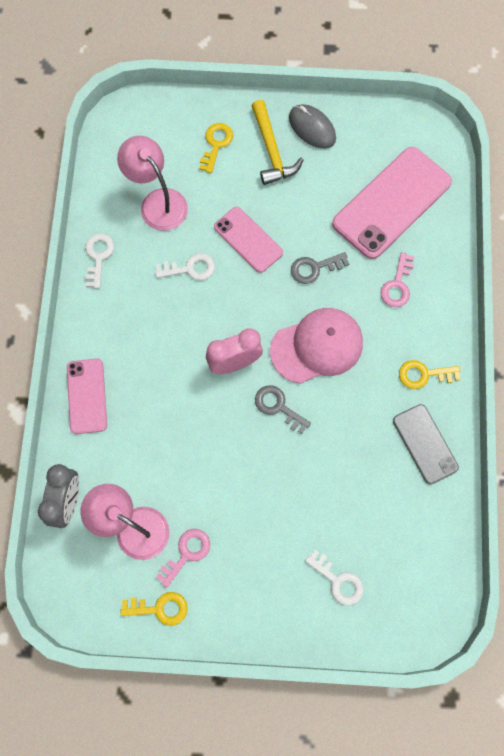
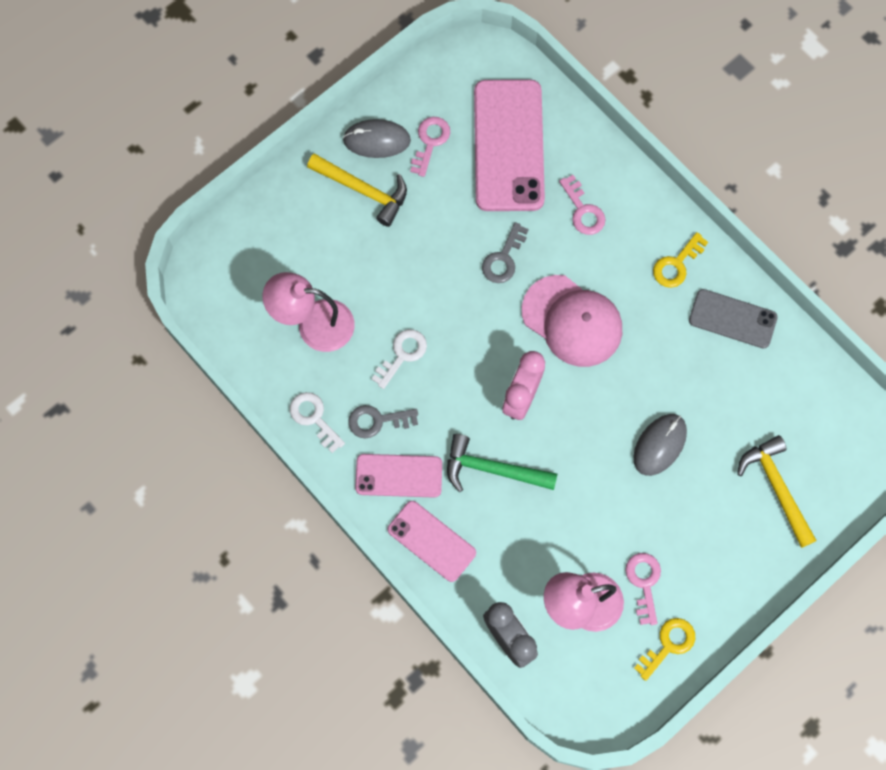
camera: 45 degrees left, 0 degrees up
(169, 389) = (492, 469): none -> green hammer
(216, 144) = (310, 228): yellow key -> none
(248, 240) = (424, 285): pink phone -> pink phone (398, 475)
(278, 407) = (593, 399): grey key -> grey key (377, 421)
(290, 477) = (659, 445): none -> grey mouse
(317, 346) = (572, 321): pink cap -> pink cap turned 105 degrees clockwise
(338, 581) = (776, 488): white key -> yellow hammer
(344, 157) = (430, 142): none -> pink key

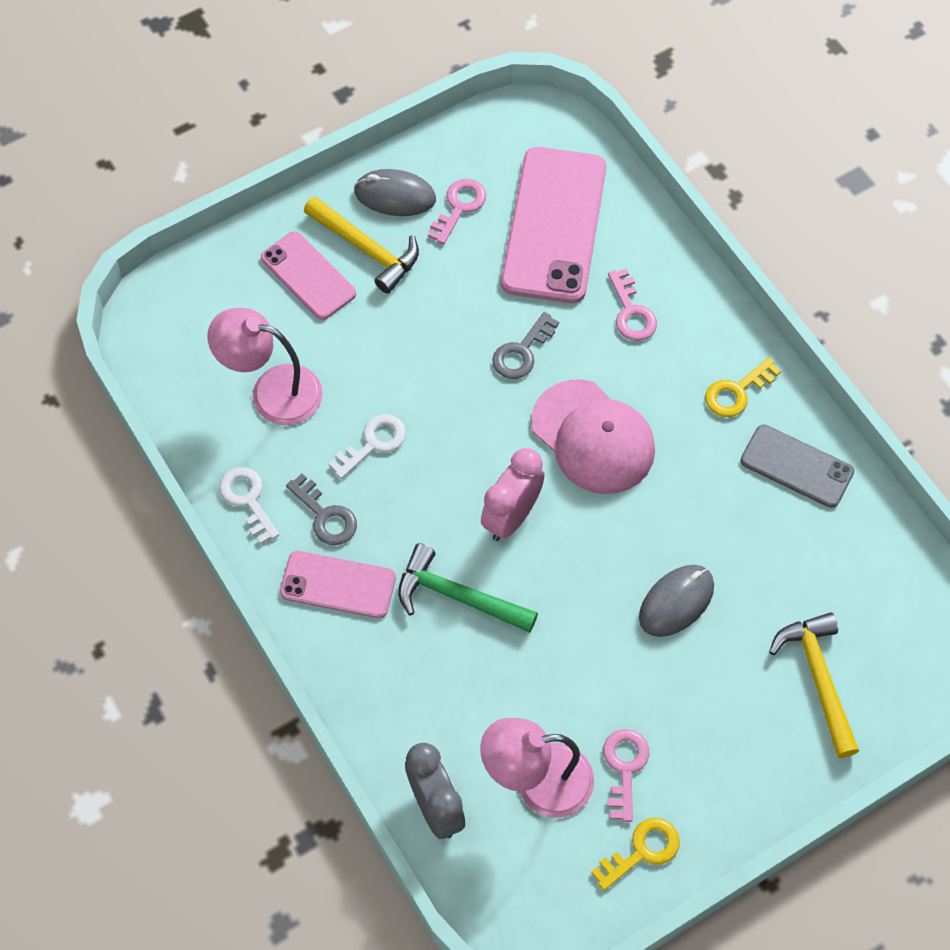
camera: 10 degrees right, 10 degrees down
(377, 421) = (325, 516): grey key -> grey key turned 135 degrees counterclockwise
(431, 541) = (362, 670): pink phone -> pink phone (308, 276)

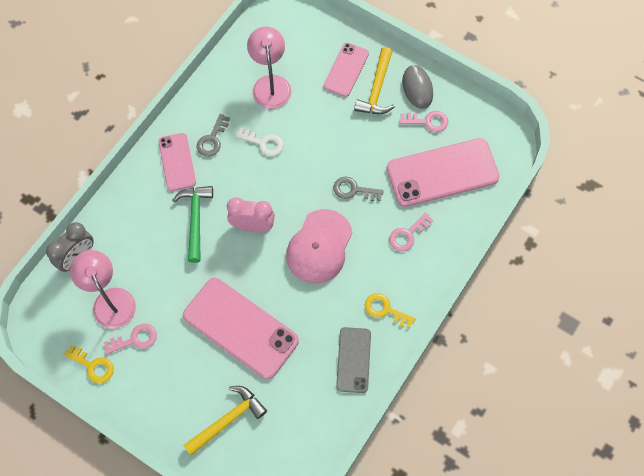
camera: 65 degrees right, 5 degrees up
(247, 500) = (205, 101): white key -> none
(676, 602) = (240, 328): grey mouse -> pink phone

